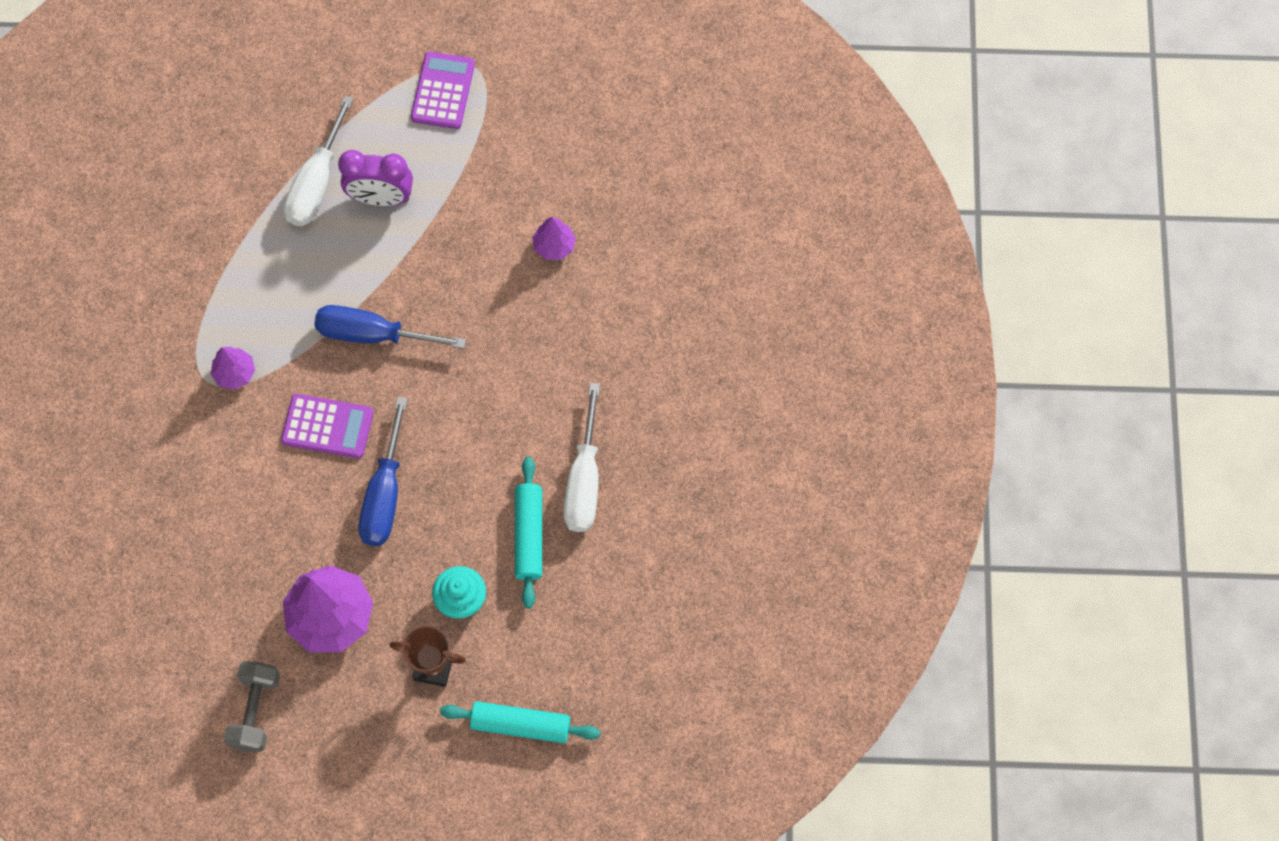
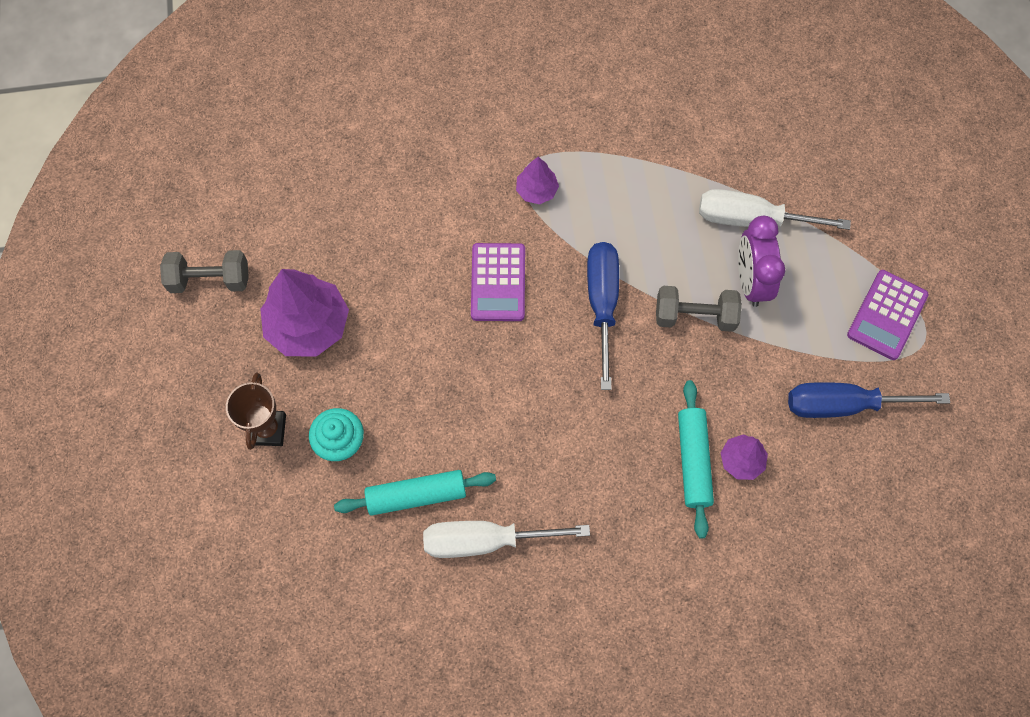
camera: 80 degrees right, 0 degrees up
(385, 494) = (438, 348): blue screwdriver -> blue screwdriver (843, 405)
(405, 255) = (695, 316): none -> grey dumbbell
(443, 91) = (887, 315): purple calculator -> purple calculator turned 120 degrees clockwise
(520, 724) = (218, 525): turquoise rolling pin -> turquoise rolling pin (693, 461)

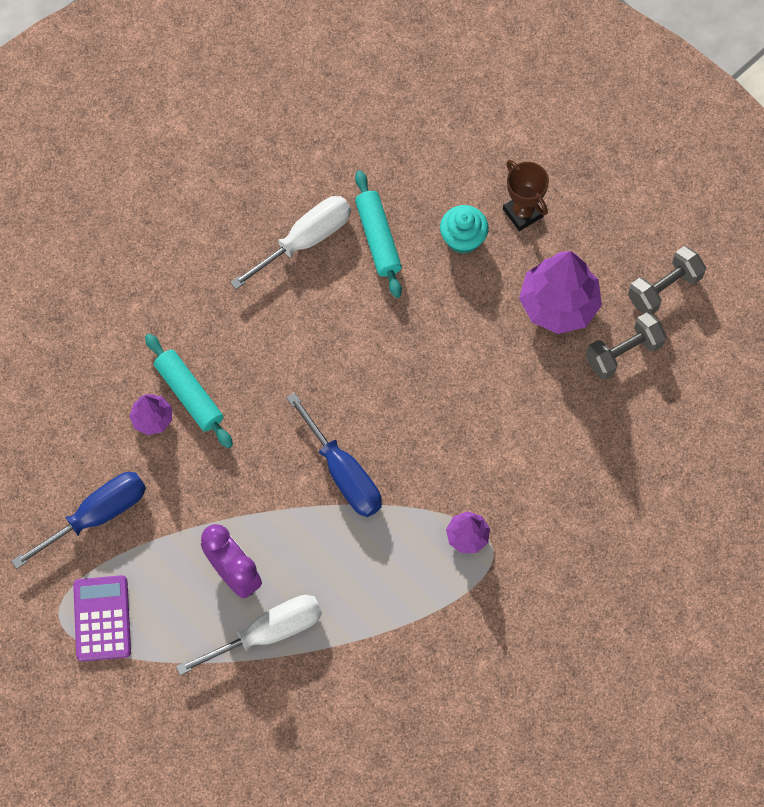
camera: 145 degrees right, 0 degrees up
(416, 495) = (378, 238): turquoise rolling pin -> turquoise rolling pin turned 60 degrees counterclockwise
(498, 282) = (439, 435): purple calculator -> none
(695, 316) = (261, 512): grey dumbbell -> grey dumbbell (623, 353)

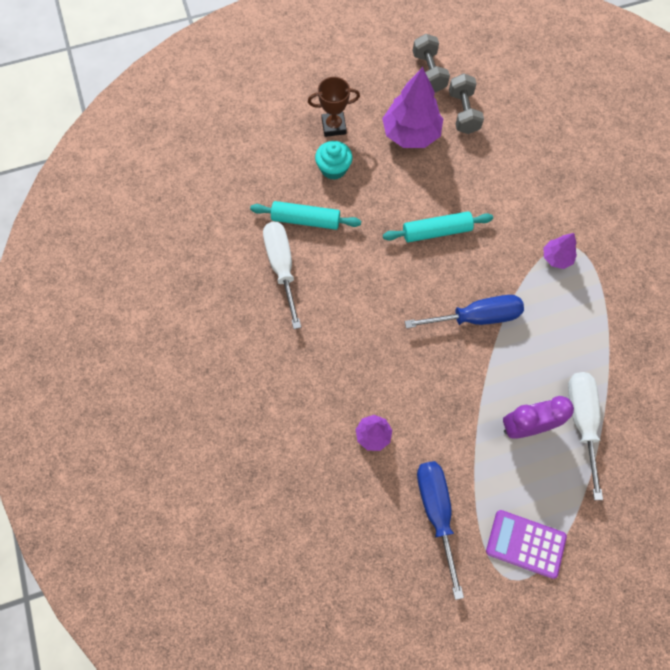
camera: 65 degrees left, 0 degrees up
(189, 394) = (366, 399): turquoise rolling pin -> turquoise rolling pin (436, 231)

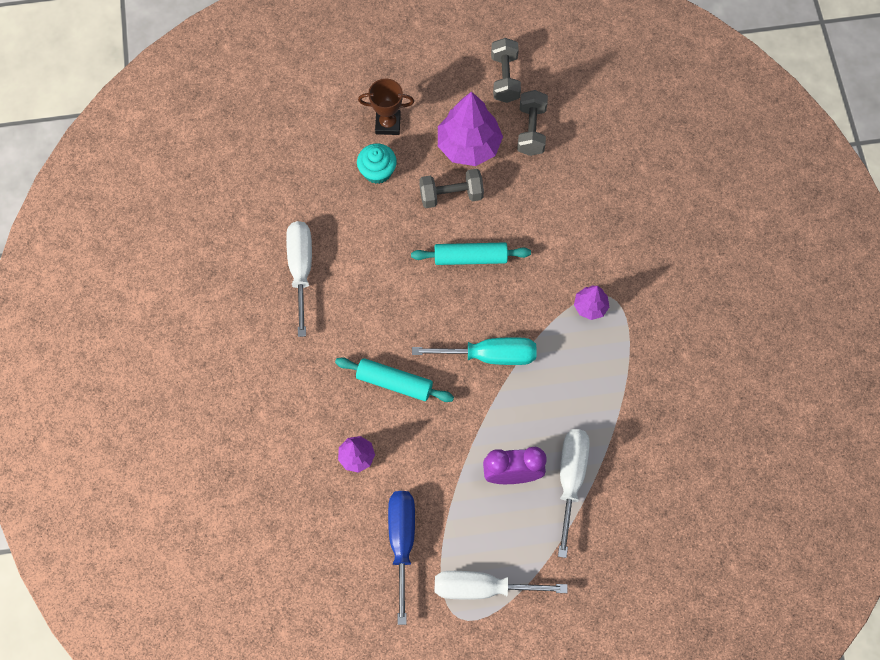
camera: 10 degrees right, 0 degrees up
(306, 220) = (336, 223): turquoise rolling pin -> turquoise rolling pin (394, 382)
(405, 179) = (451, 195): none -> grey dumbbell
(476, 317) = (490, 355): blue screwdriver -> turquoise screwdriver
(525, 544) = (482, 587): purple calculator -> white screwdriver

